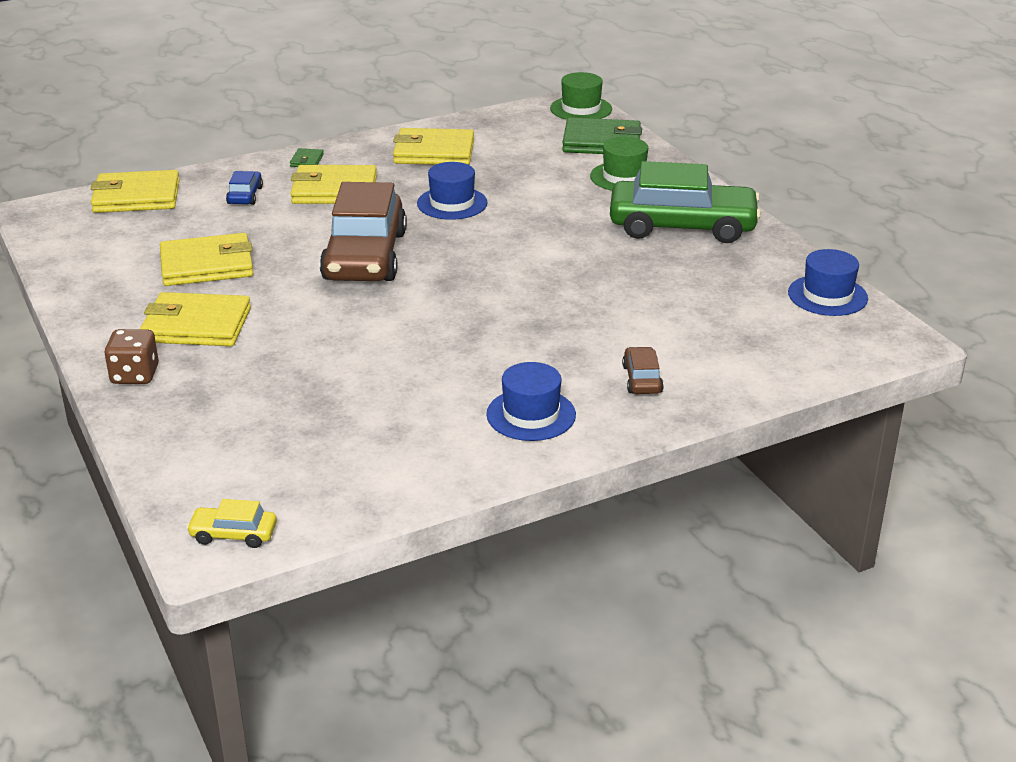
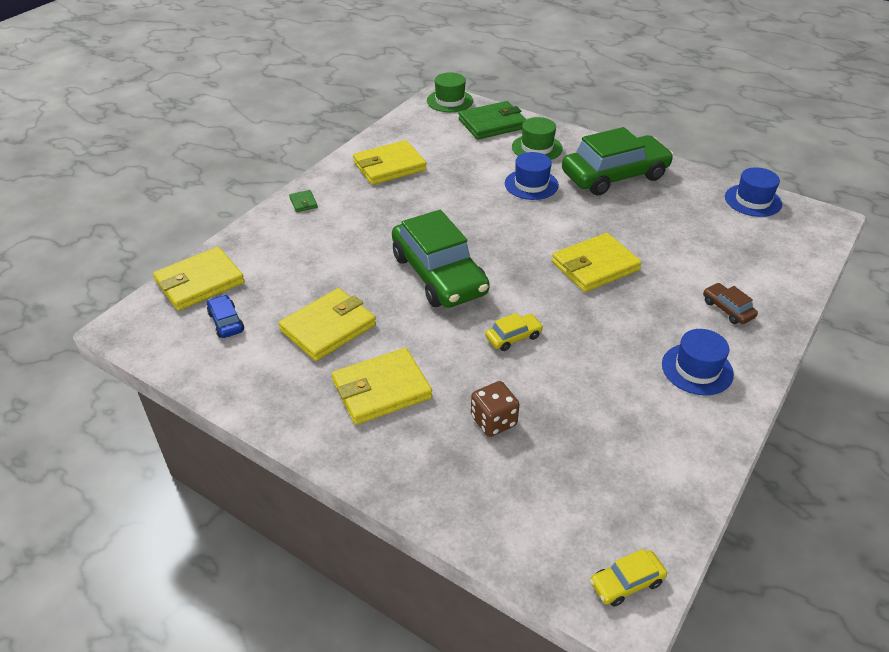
camera: 30 degrees left, 10 degrees up
(135, 375) = (384, 460): brown dice -> brown dice (493, 421)
(245, 195) = (289, 250): blue car -> blue car (226, 322)
(334, 190) = (353, 223): yellow wallet -> yellow wallet (595, 266)
(364, 256) = (438, 274): brown car -> green car
(373, 327) = (513, 337): none -> yellow car
(452, 203) = (449, 206): blue hat -> blue hat (531, 184)

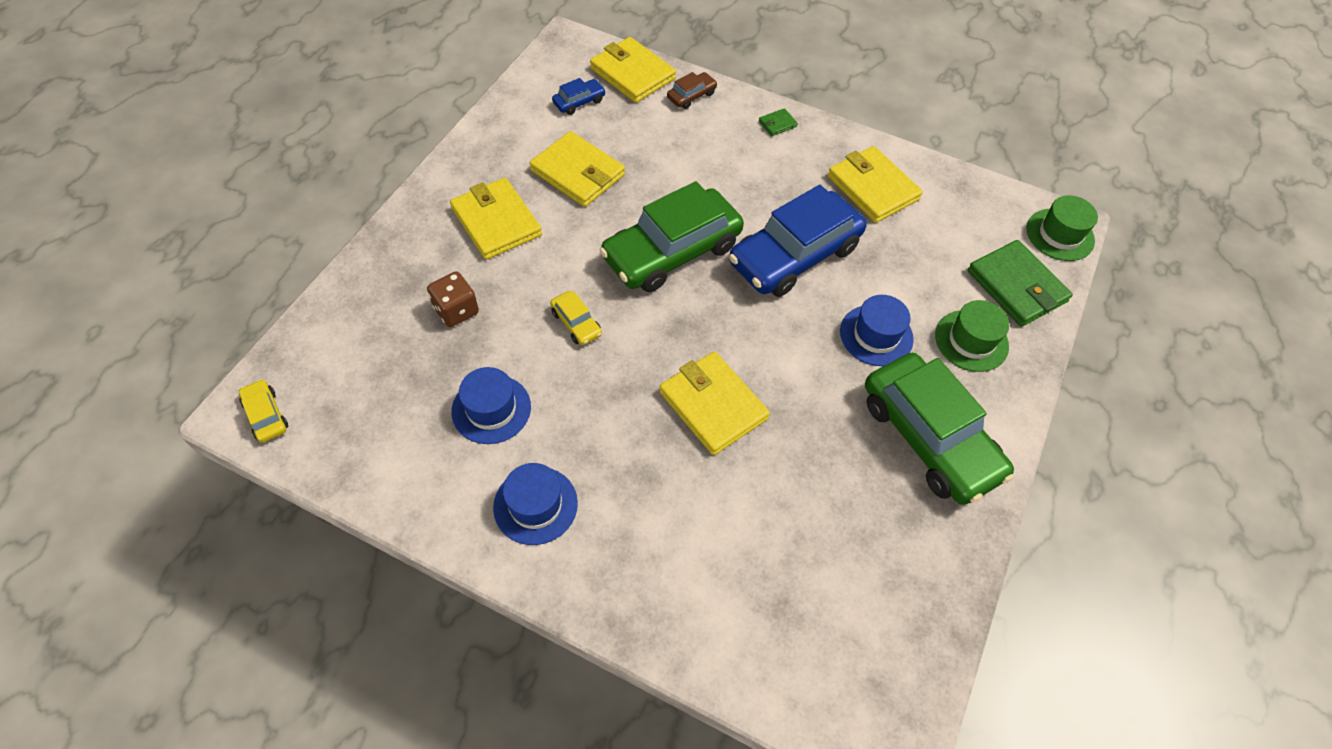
camera: 80 degrees right, 15 degrees up
(452, 211) = (794, 255): none -> blue car
(727, 309) = (648, 556): brown car -> brown car (691, 96)
(753, 200) = (918, 633): blue hat -> blue hat (491, 409)

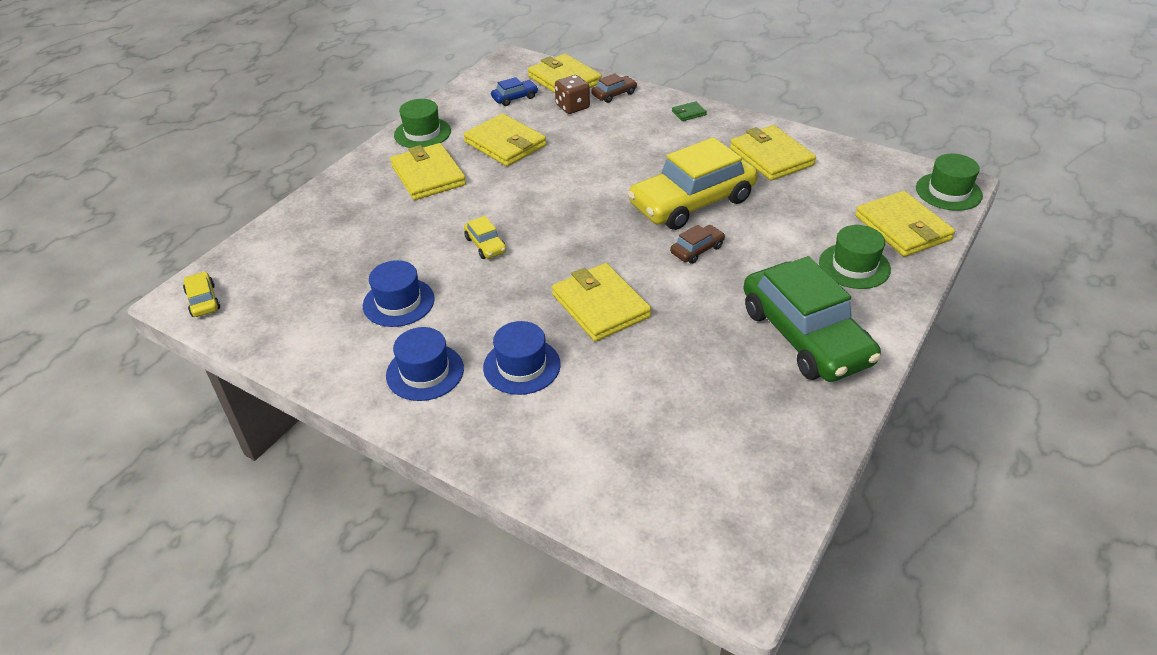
camera: 10 degrees right, 15 degrees down
(456, 310) = (381, 234): brown dice -> brown dice (572, 107)
(479, 157) = (422, 133): none -> green hat
(671, 251) = (579, 197): green car -> none
(794, 255) = (692, 202): blue car -> yellow car
(807, 323) = (697, 250): none -> brown car
(876, 335) = (762, 260): blue hat -> blue hat (521, 366)
(1016, 286) = (902, 228): green wallet -> yellow wallet

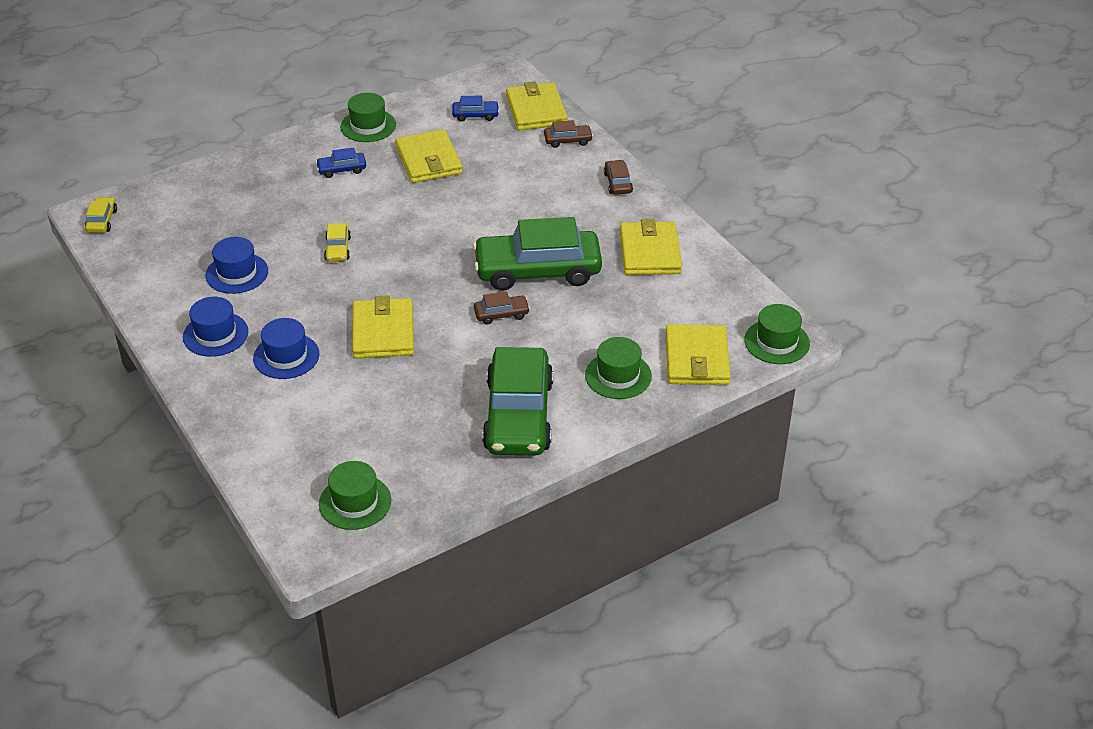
camera: 25 degrees right, 0 degrees up
(428, 175) = (342, 169): yellow wallet -> blue car
(572, 107) = (518, 141): brown dice -> none
(688, 113) = (618, 183): green wallet -> brown car
(692, 202) = (537, 270): yellow car -> green car
(734, 494) = (355, 502): none -> green hat

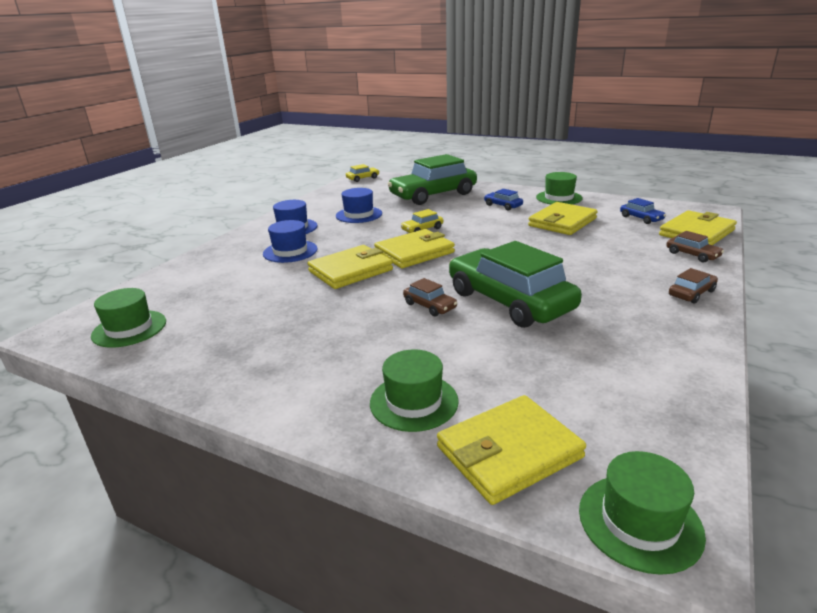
camera: 60 degrees right, 15 degrees down
(518, 415) = (296, 364): green car -> green car (433, 195)
(650, 252) = (632, 346): yellow wallet -> yellow wallet (414, 252)

